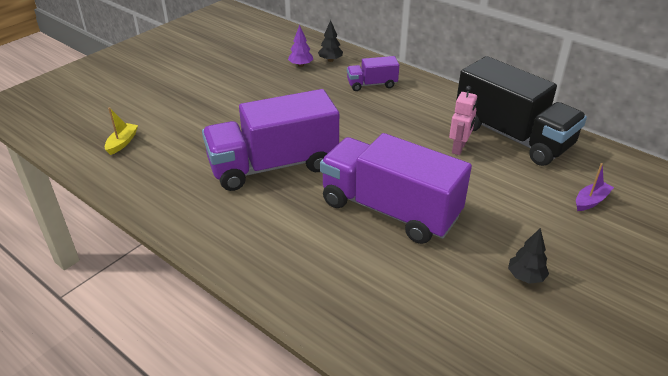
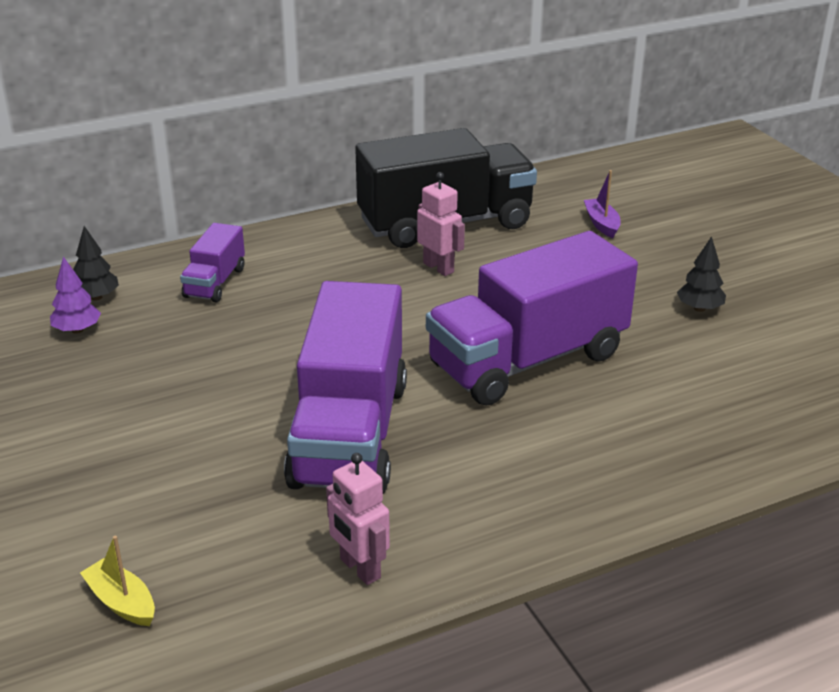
camera: 65 degrees left, 5 degrees down
(169, 201) = (359, 569): none -> pink robot

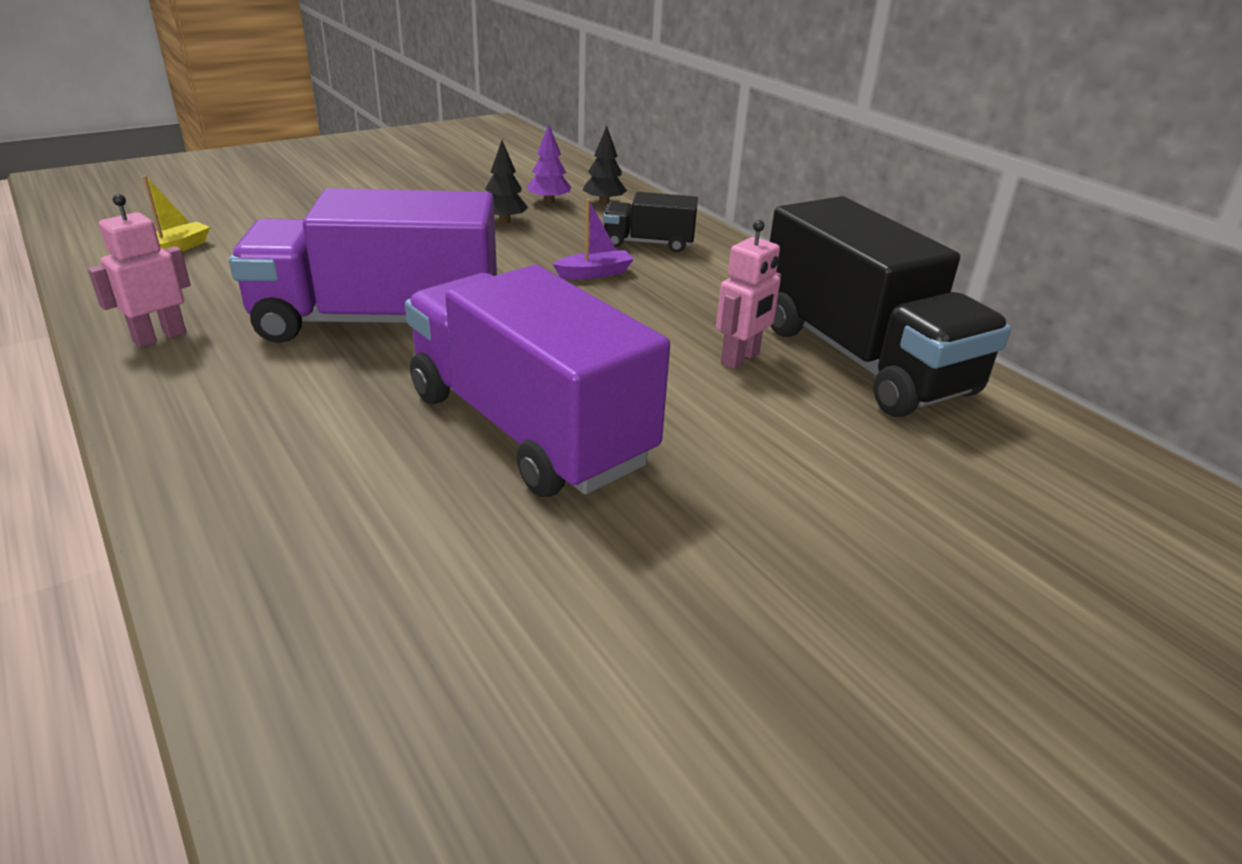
camera: 80 degrees right, 0 degrees up
(215, 282) = (648, 243): purple truck -> black truck
(601, 224) = (970, 501): purple boat -> purple boat (594, 273)
(699, 308) = (726, 615): black tree -> black tree (504, 221)

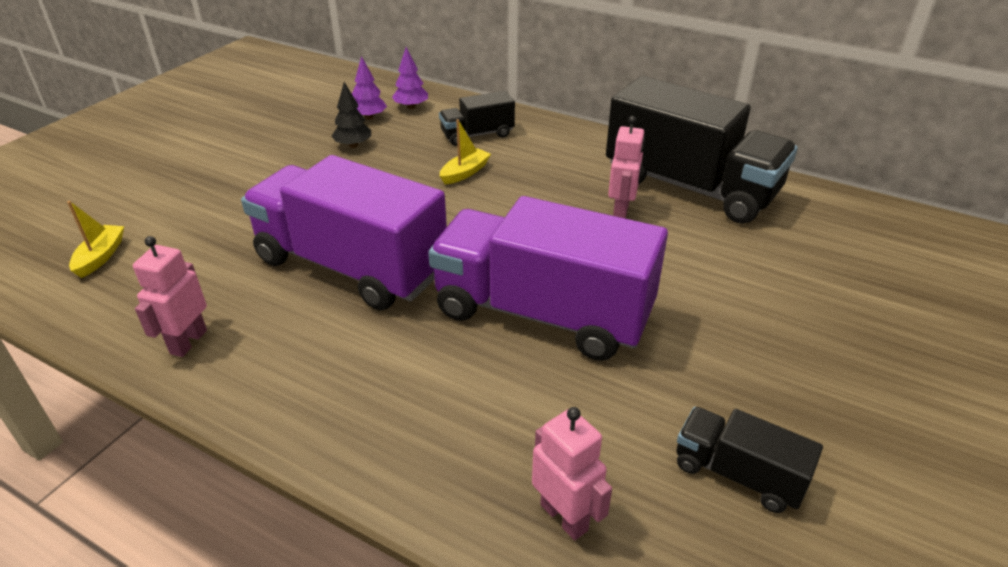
camera: 25 degrees left, 5 degrees up
(315, 639) = (564, 517): none -> pink robot
(378, 321) = (351, 266): purple truck -> purple truck turned 60 degrees clockwise
(576, 689) = (737, 474): none -> black truck
(594, 273) = (465, 173): purple boat -> yellow boat
(604, 203) = (411, 107): black tree -> purple tree

